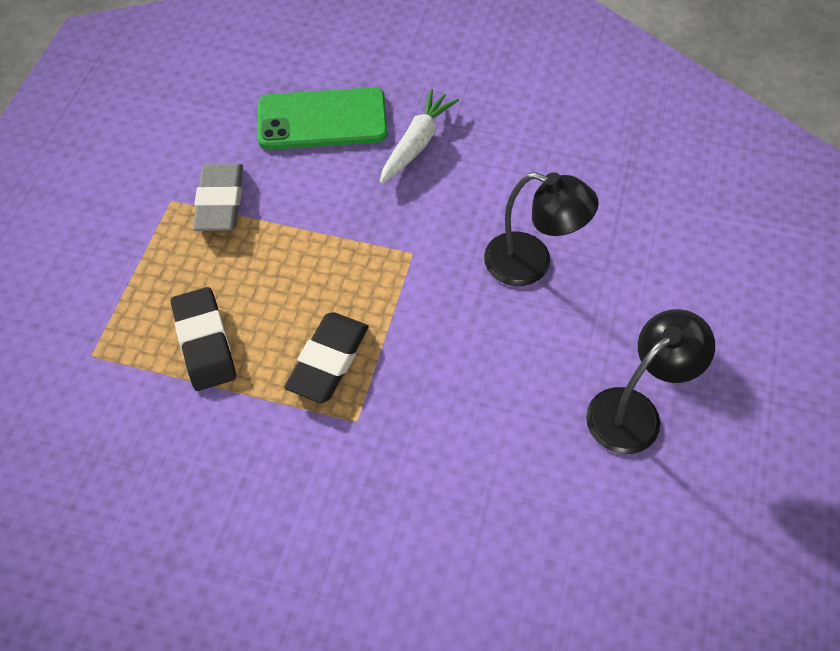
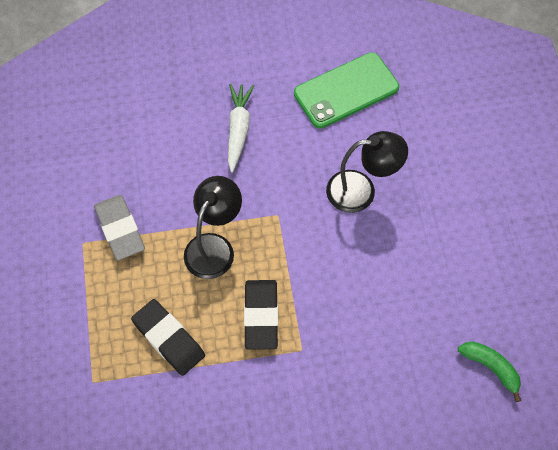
camera: 25 degrees left, 5 degrees up
(322, 120) = (160, 136): green phone -> green phone (346, 91)
(596, 548) = (491, 367): none -> green banana
(634, 411) = (473, 268): black lamp -> black lamp (214, 246)

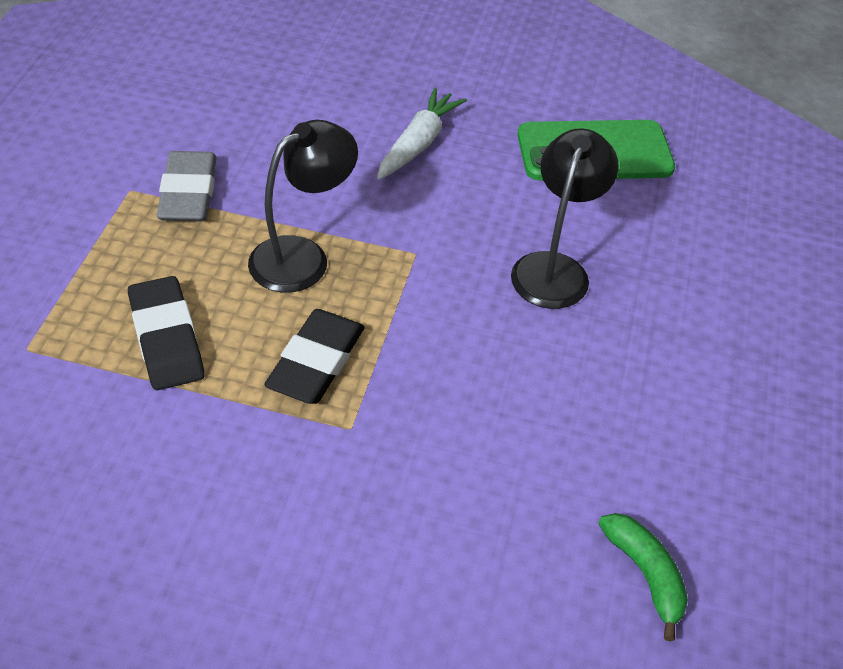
camera: 20 degrees right, 15 degrees down
(361, 191) = (554, 268): black lamp -> black lamp turned 90 degrees counterclockwise

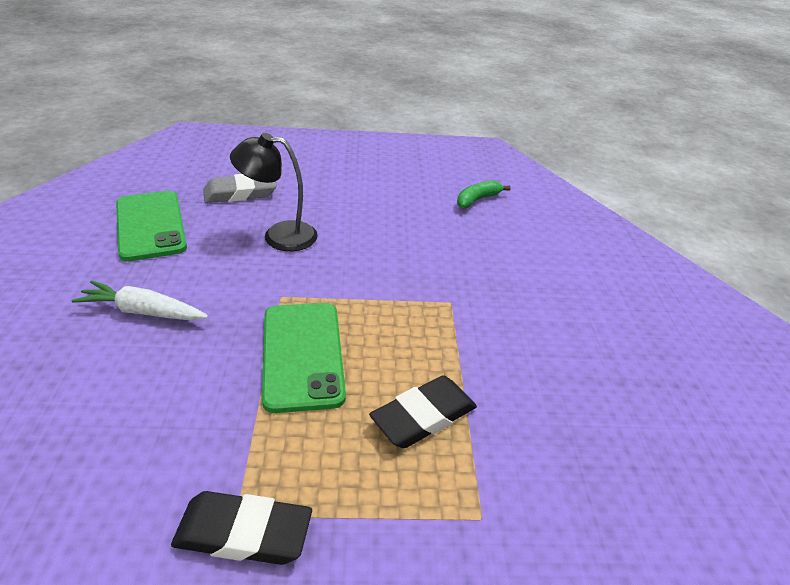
camera: 105 degrees left, 10 degrees down
(188, 193) = (234, 457): grey eraser -> grey eraser (240, 193)
(302, 256) = (303, 355): black lamp -> green phone
(316, 362) = (406, 326): black eraser -> black eraser (243, 532)

